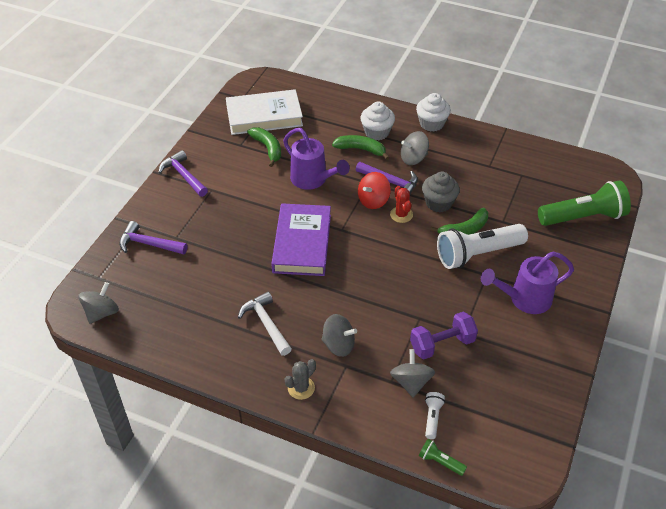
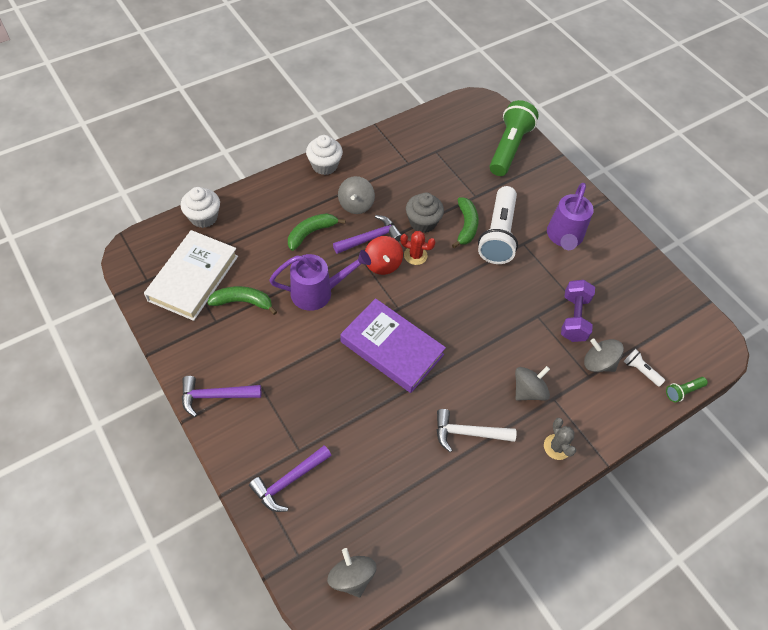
camera: 60 degrees left, 10 degrees up
(377, 132) = (299, 208): white cupcake -> white cupcake (204, 217)

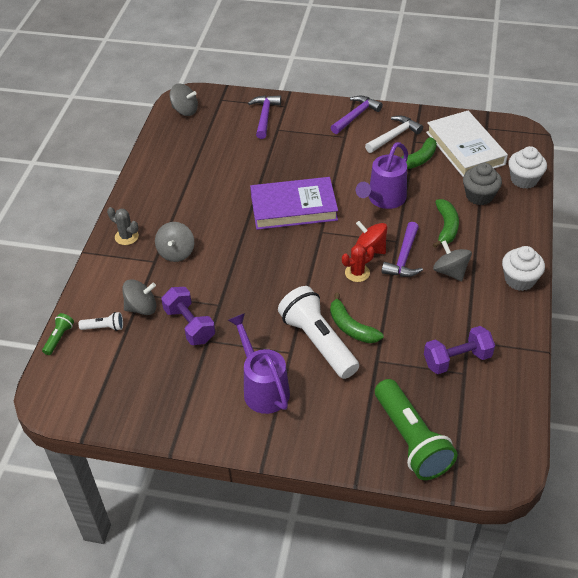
camera: 140 degrees right, 10 degrees down
(422, 222) = (386, 301): grey cupcake -> grey cupcake (479, 196)
(429, 160) = (457, 359): none -> purple dumbbell
(468, 433) = (191, 203): white hammer -> white hammer (394, 136)

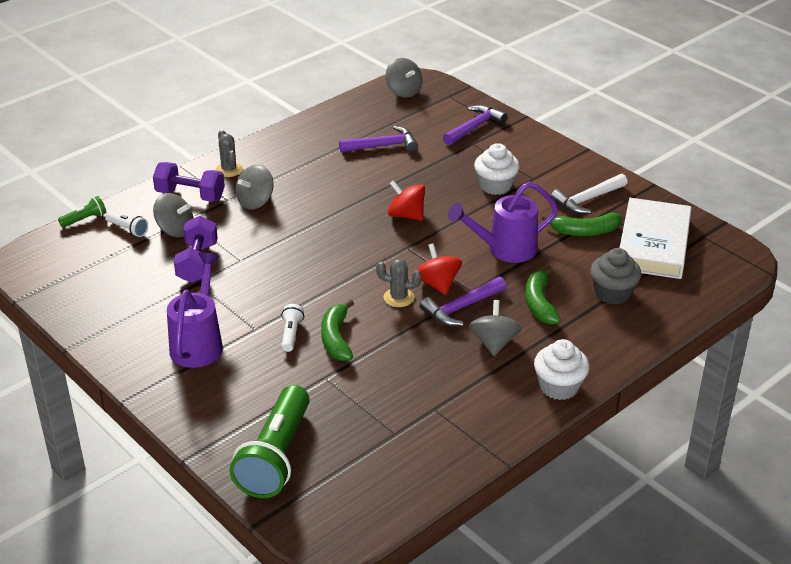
camera: 35 degrees right, 10 degrees down
(293, 207) = (406, 215): purple book -> red spinning top
(318, 342) = (291, 334): white flashlight -> white flashlight, size x0.44
(356, 116) = (569, 165): purple hammer -> purple hammer (383, 146)
(357, 273) = (398, 298): red cactus -> grey cactus
(394, 136) = (587, 200): white hammer -> white hammer turned 150 degrees clockwise
(446, 227) = (539, 303): green banana -> green banana turned 135 degrees clockwise
(457, 359) = (403, 418): purple dumbbell -> purple dumbbell (190, 195)
(524, 179) = (684, 302): white cupcake -> white cupcake (495, 186)

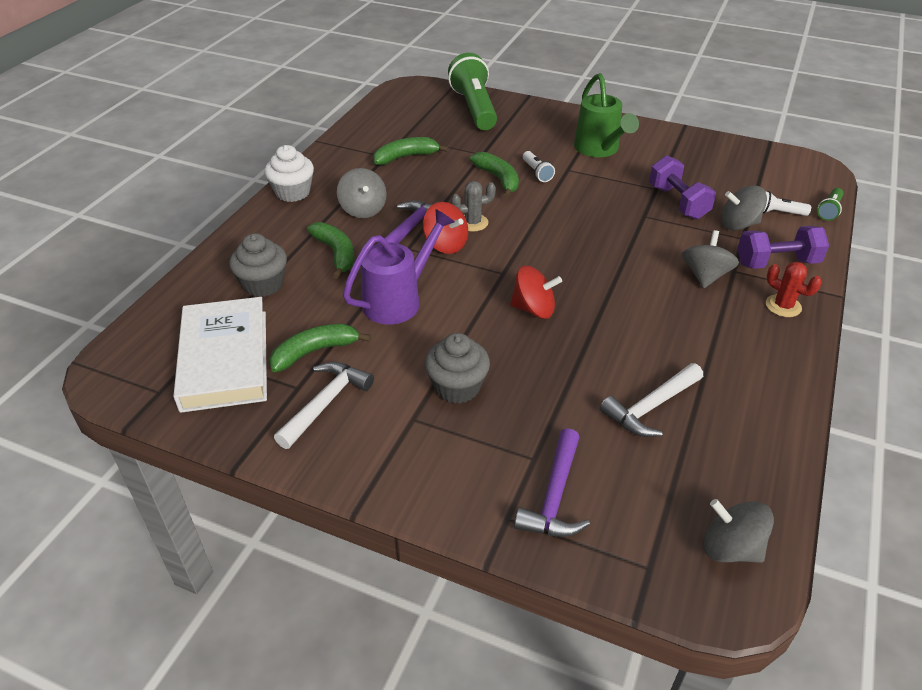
camera: 155 degrees right, 5 degrees up
(198, 343) = (599, 149): purple watering can -> green watering can
(229, 170) = (783, 306): grey cactus -> red cactus
(383, 146) = (651, 407): purple hammer -> white hammer
(413, 399) = (406, 157): none -> green banana
(495, 186) = (457, 387): white cupcake -> grey cupcake

